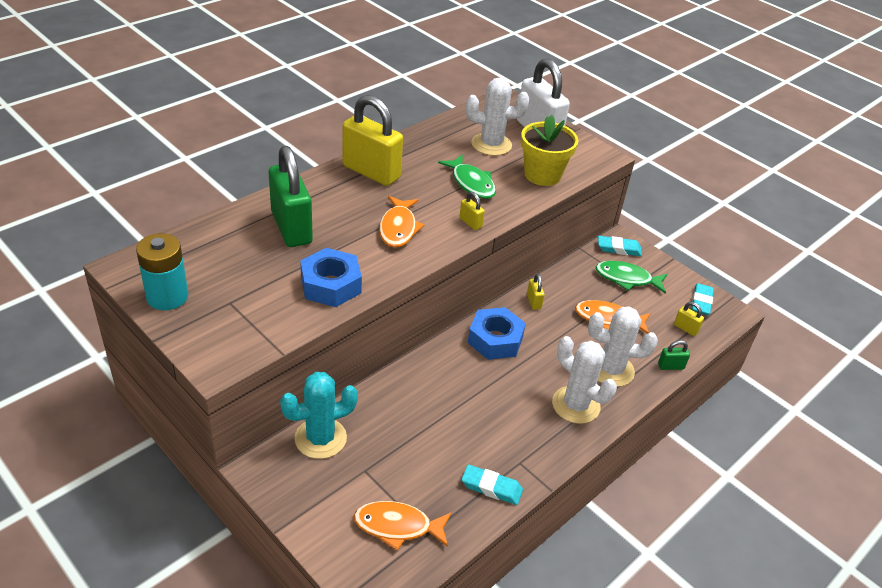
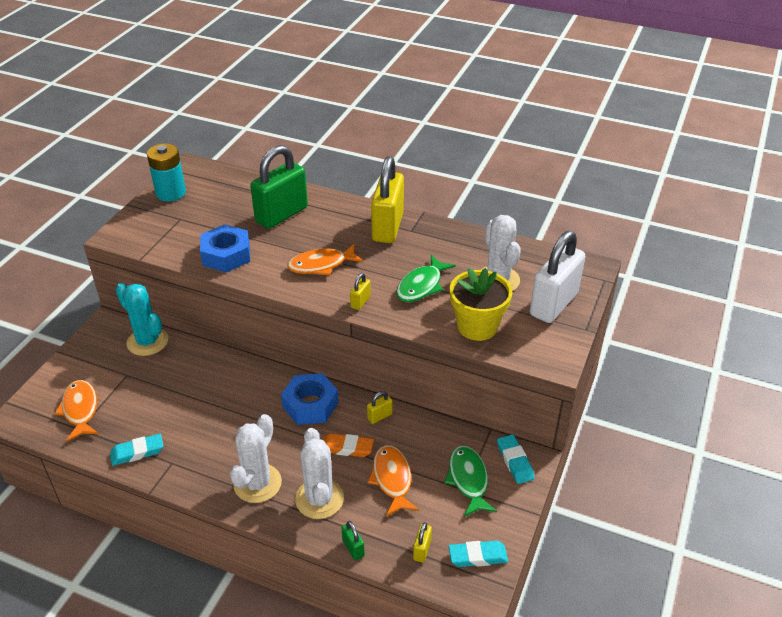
camera: 70 degrees right, 0 degrees up
(491, 487) = (137, 452): turquoise eraser -> turquoise eraser turned 75 degrees clockwise
(560, 334) = (347, 448): none -> orange eraser

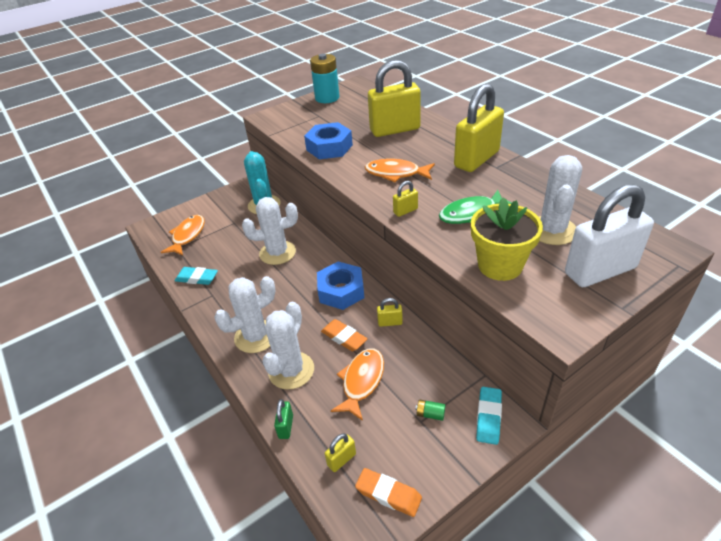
camera: 35 degrees right, 0 degrees up
(210, 390) = (277, 253): none -> white cactus
(281, 214) = (395, 130): green padlock -> yellow padlock
(468, 480) = (430, 414): green fish -> green battery
(477, 556) = (388, 494): turquoise eraser -> orange eraser

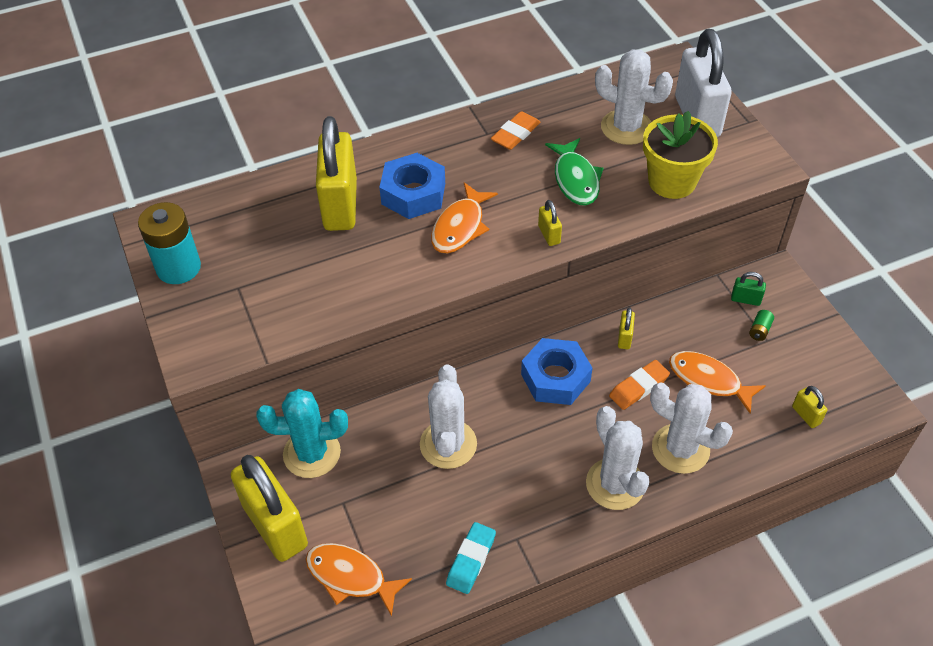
camera: 80 degrees left, 10 degrees up
(286, 427) = (760, 462): green padlock -> green padlock (745, 299)
(329, 147) = (352, 287): blue nut -> blue nut (413, 194)
(388, 494) = (845, 383): orange eraser -> orange eraser (515, 134)
(476, 159) = (461, 145): yellow padlock -> yellow padlock (275, 526)
(488, 417) = (769, 286): turquoise eraser -> none

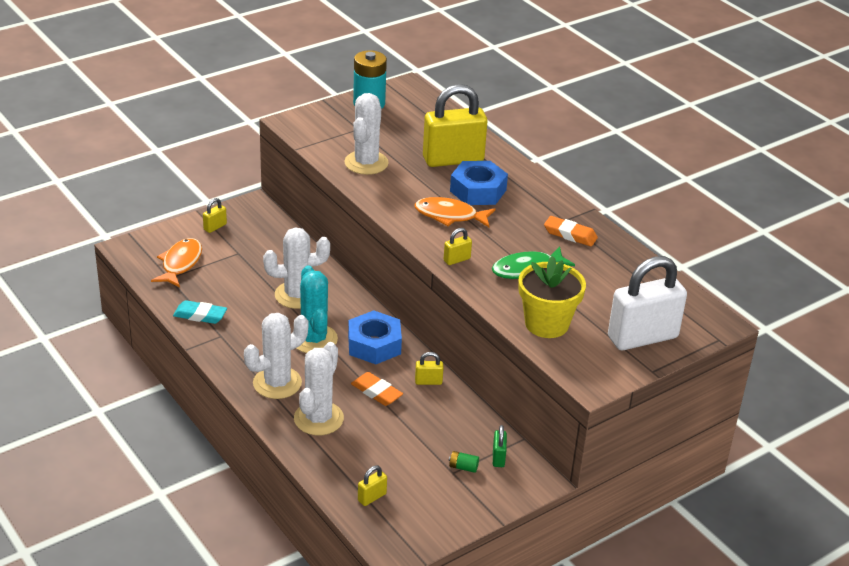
camera: 75 degrees right, 15 degrees down
(275, 526) = (215, 227): yellow padlock -> yellow padlock, size x0.41
(312, 453) = (276, 234): turquoise cactus -> turquoise cactus (314, 339)
(626, 127) = (607, 295): white cactus -> white cactus (366, 163)
(708, 381) = (394, 434): orange fish -> none

